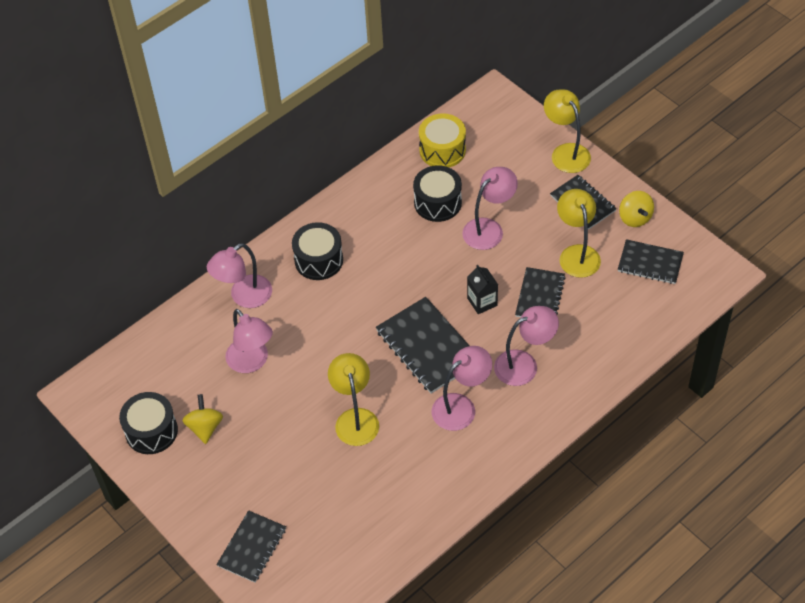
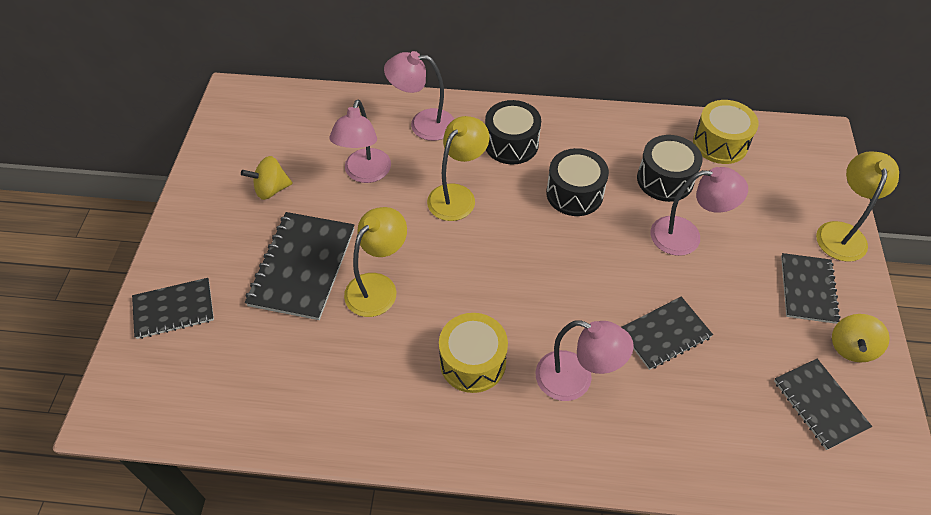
camera: 45 degrees right, 0 degrees up
(151, 431) = (237, 159): black drum -> black drum (574, 193)
(205, 427) = (271, 189): yellow spinning top -> yellow spinning top turned 150 degrees counterclockwise
(428, 347) = (509, 285): black notebook -> black notebook (302, 267)
(461, 406) = (473, 362): pink lamp -> yellow drum
(482, 302) = (604, 291): black carton -> none
(577, 254) = (748, 328): yellow lamp -> yellow lamp (457, 195)

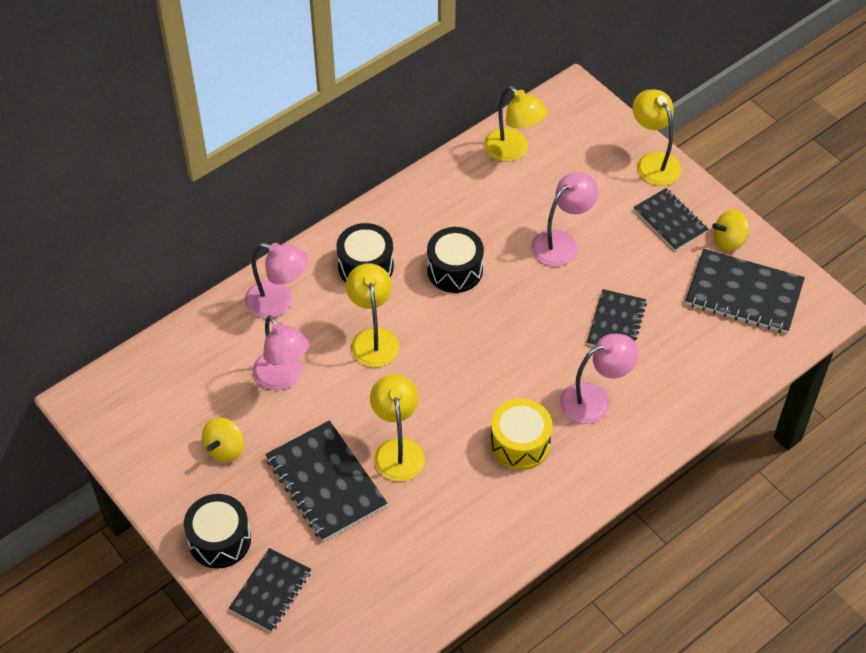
camera: 45 degrees left, 0 degrees up
(423, 124) = (278, 303): pink lamp -> pink lamp turned 120 degrees counterclockwise
(665, 179) = (505, 210): black drum -> black drum (219, 540)
(720, 143) = (513, 151): yellow drum -> yellow lamp
(819, 404) = (744, 293): black notebook -> black notebook, size x1.56
(851, 347) = (728, 241): yellow spinning top -> yellow spinning top turned 90 degrees clockwise

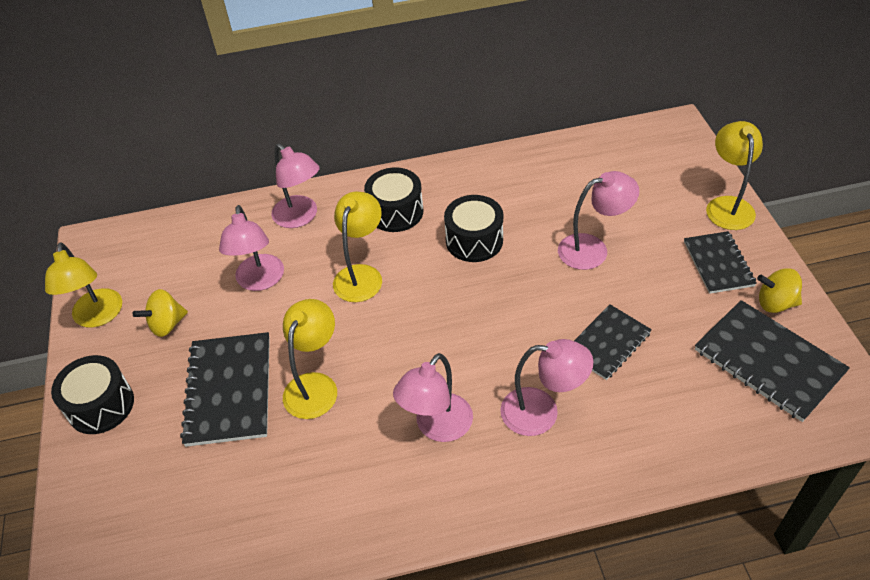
camera: 30 degrees right, 5 degrees down
(271, 591) = (106, 475): black notebook -> none
(513, 151) = (590, 157): yellow lamp -> yellow lamp (98, 317)
(520, 444) = (437, 427): yellow drum -> pink lamp

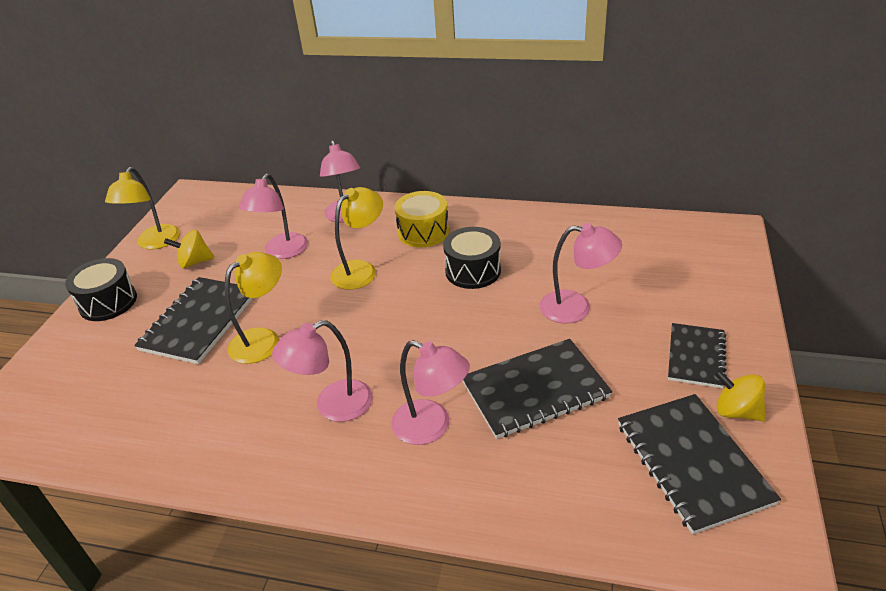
camera: 25 degrees right, 10 degrees down
(395, 212) = (423, 232): black drum -> yellow drum
(608, 343) = (535, 390): black notebook -> black notebook, size x1.56
(727, 205) = (740, 309): yellow lamp -> none

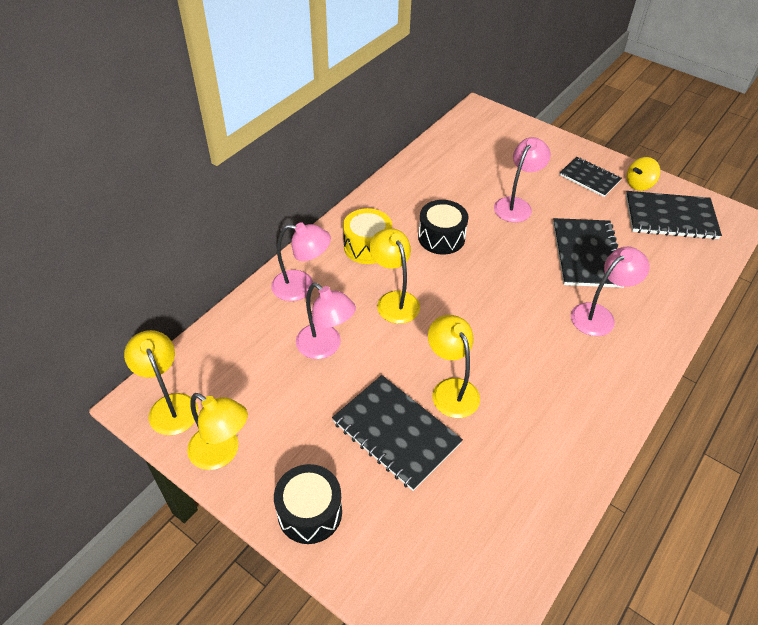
camera: 70 degrees left, 10 degrees up
(192, 206) = (170, 405): none -> yellow lamp
(194, 262) = (290, 421): yellow spinning top -> none
(333, 406) = (555, 363): pink lamp -> none

